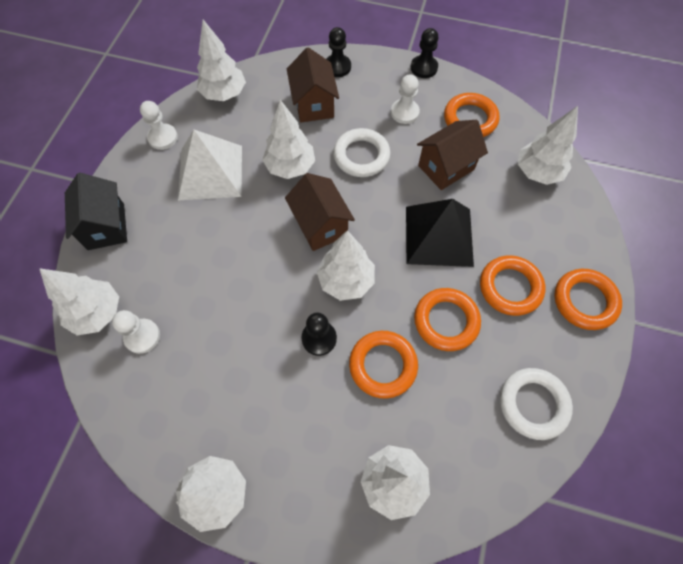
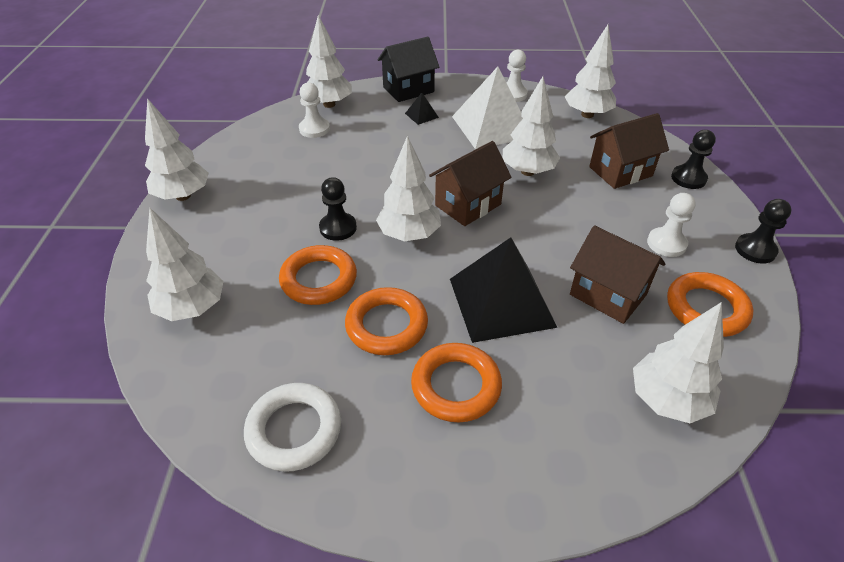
camera: 75 degrees right, 20 degrees down
(163, 226) = (421, 115): none -> black pyramid
(361, 156) = (575, 218): white ring -> none
(584, 301) = (467, 484): orange ring -> none

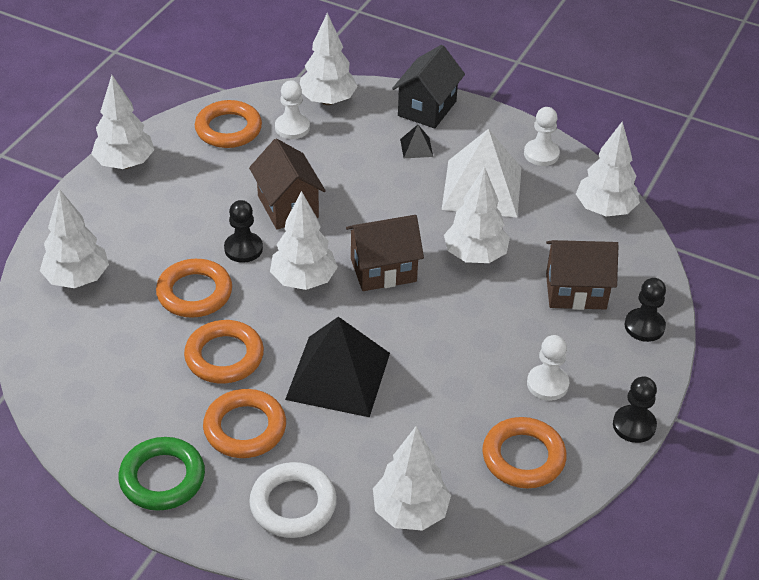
camera: 25 degrees right, 0 degrees up
(261, 144) = (228, 129): none -> orange ring
(294, 430) = (100, 408): white ring -> white ring (293, 504)
(408, 89) = (427, 108): black house -> black house turned 60 degrees counterclockwise
(411, 478) = (162, 478): none -> green ring
(608, 294) = (442, 408): brown house -> brown house (288, 207)

